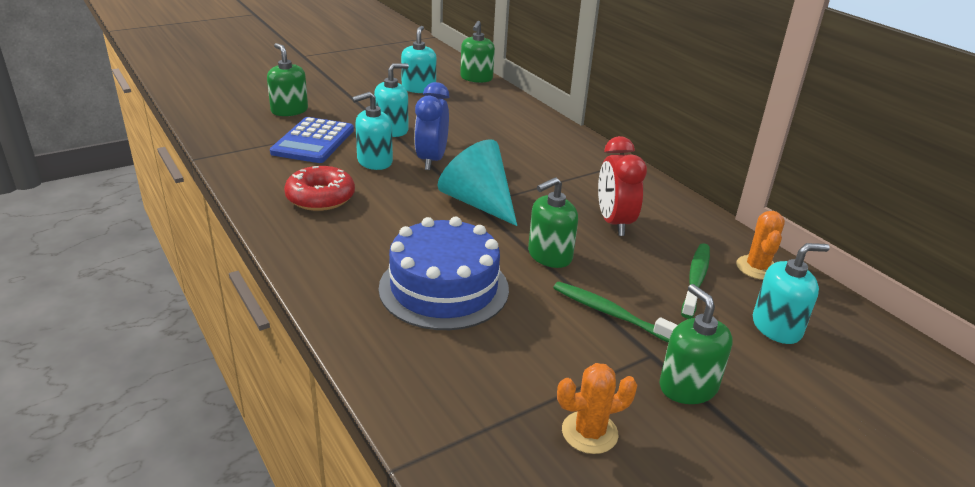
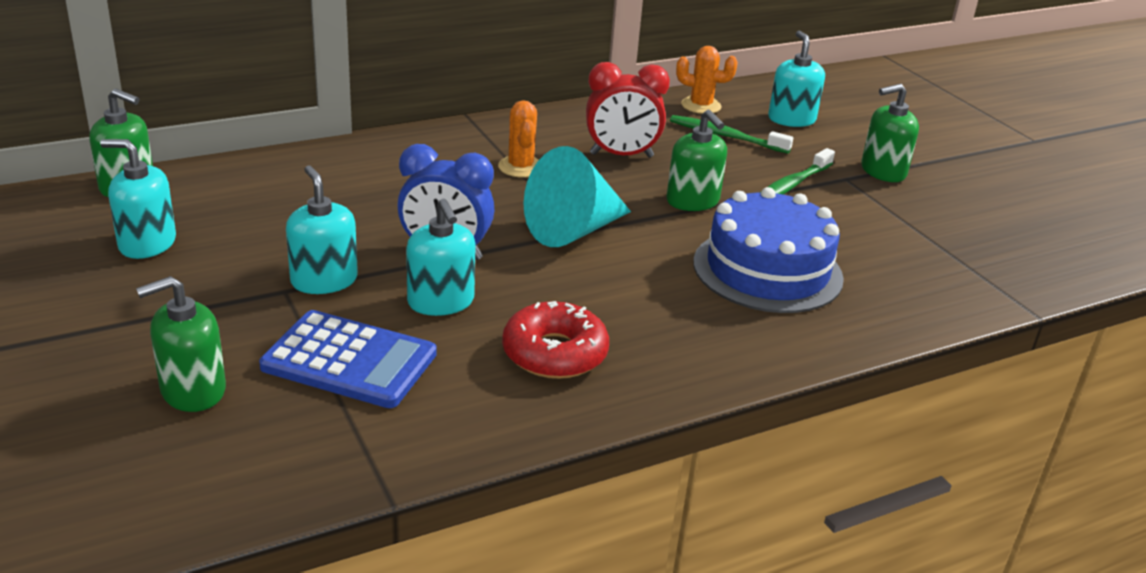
camera: 85 degrees left, 0 degrees up
(589, 432) = (954, 221): orange cactus -> orange cactus (521, 167)

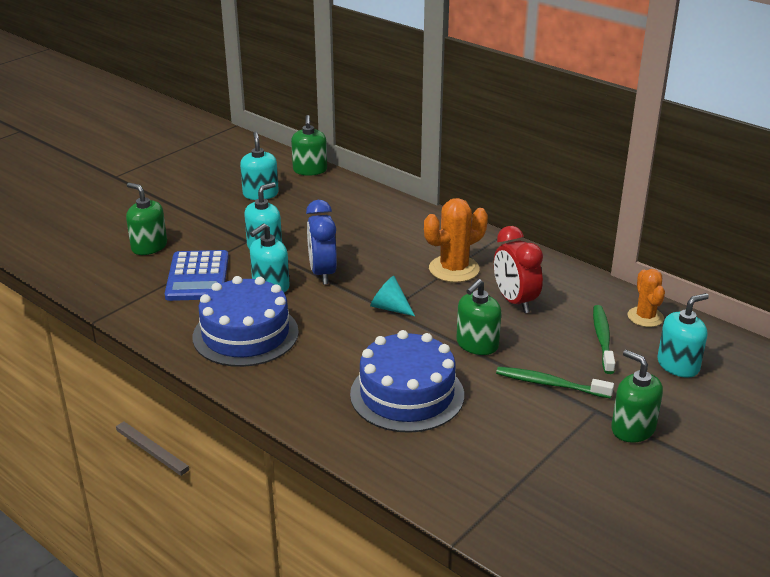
camera: 70 degrees right, 0 degrees up
(521, 167) = (454, 269): orange cactus -> orange cactus, size x1.52
(554, 353) = (245, 334): red donut -> blue cake
(573, 230) = (389, 308): turquoise cone -> turquoise cone, size x0.56

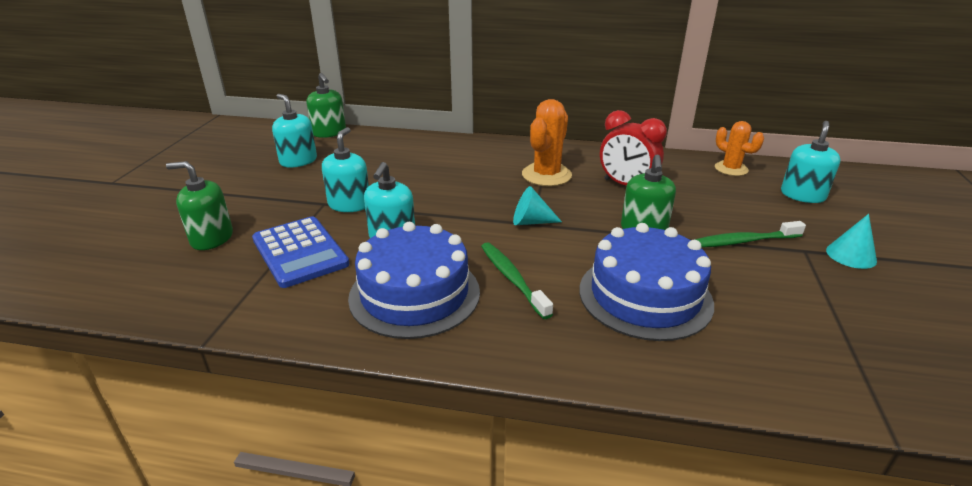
camera: 30 degrees left, 0 degrees up
(322, 273) = (433, 211): blue clock -> none
(602, 339) = (727, 193): green toothbrush -> green toothbrush (512, 279)
(633, 429) = (851, 255): green soap dispenser -> turquoise cone

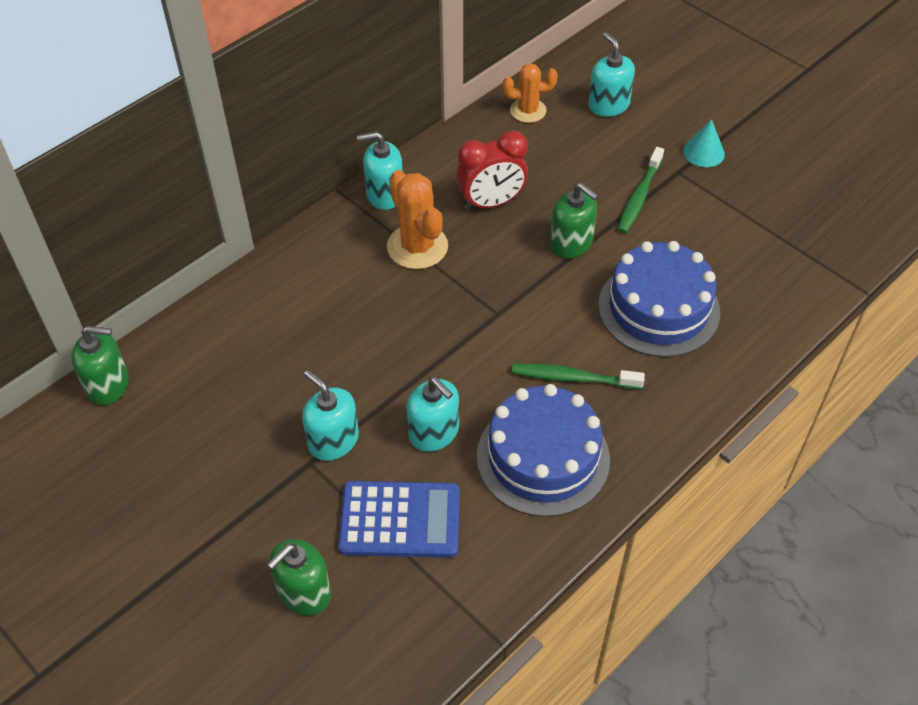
camera: 55 degrees left, 20 degrees up
(298, 161) = (169, 448): turquoise soap dispenser -> turquoise soap dispenser (384, 194)
(531, 222) = (495, 312): turquoise cone -> none

